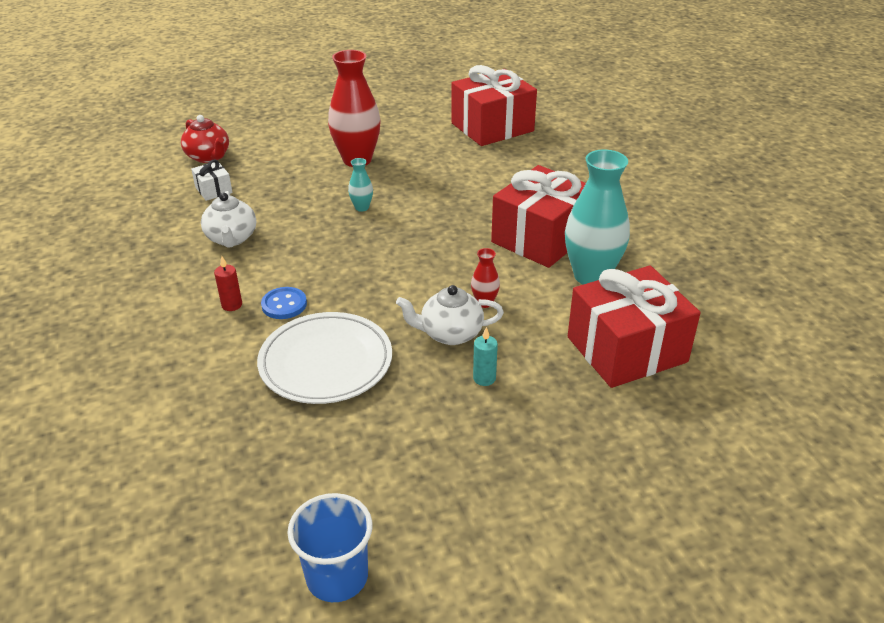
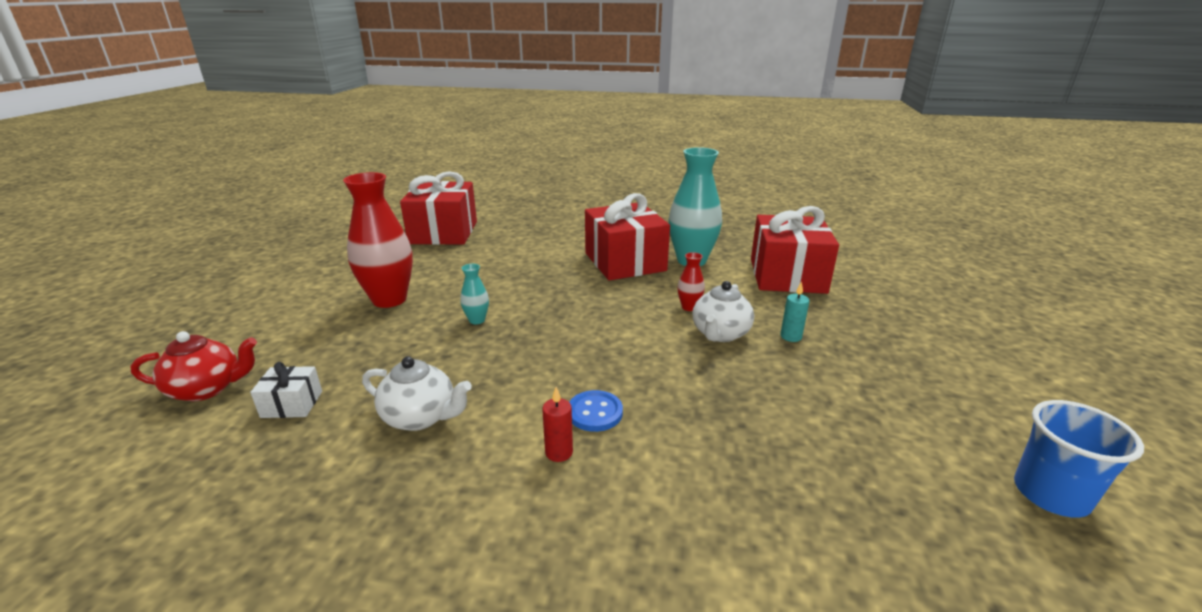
camera: 60 degrees left, 10 degrees down
(326, 362) = (717, 412): white plate -> none

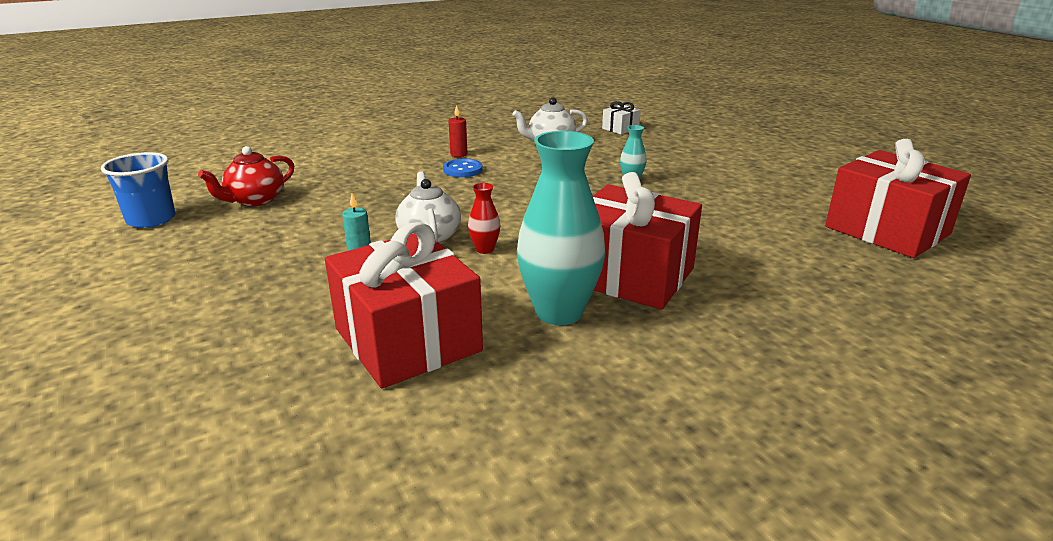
camera: 140 degrees right, 0 degrees up
(207, 389) = (672, 120): red teapot -> red teapot (255, 200)
(389, 299) = (722, 170): red vase -> none

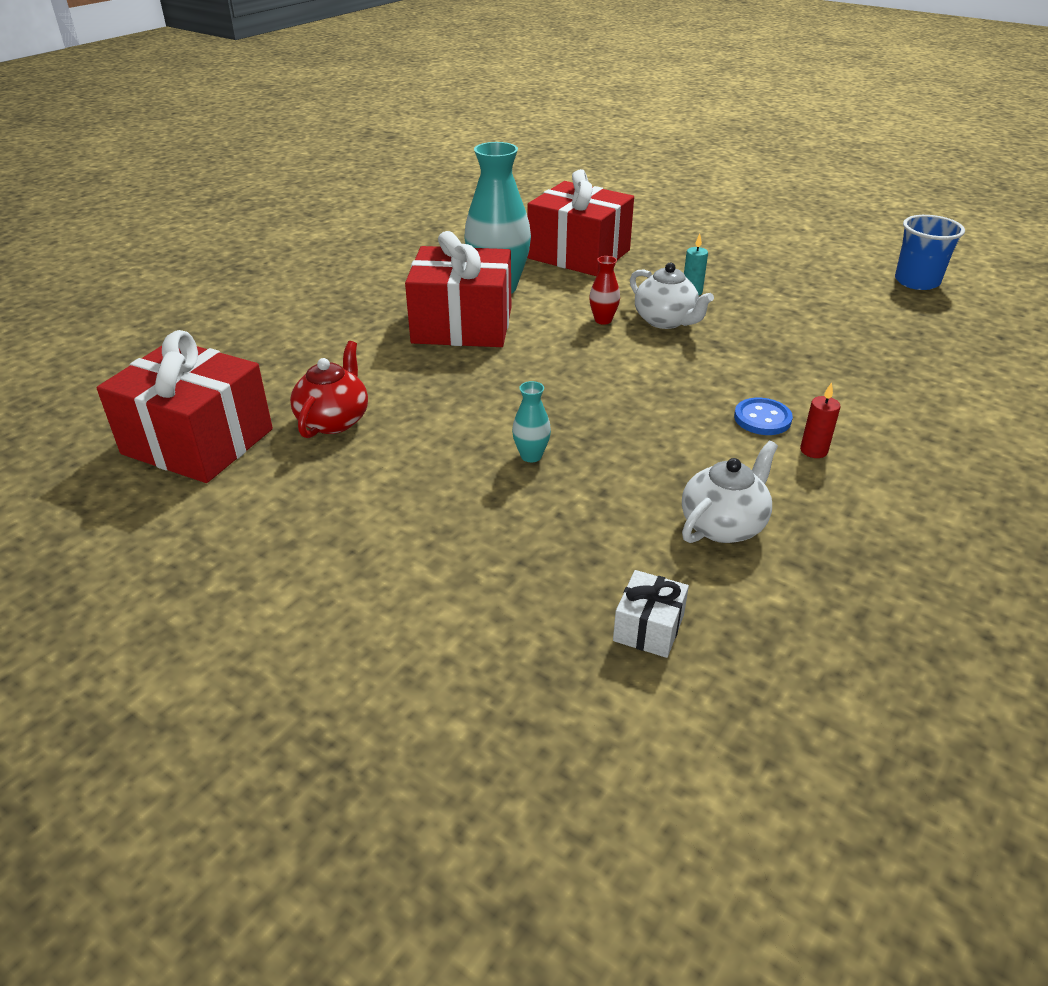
camera: 155 degrees right, 10 degrees up
(255, 200) = (885, 319): red teapot -> red teapot (334, 420)

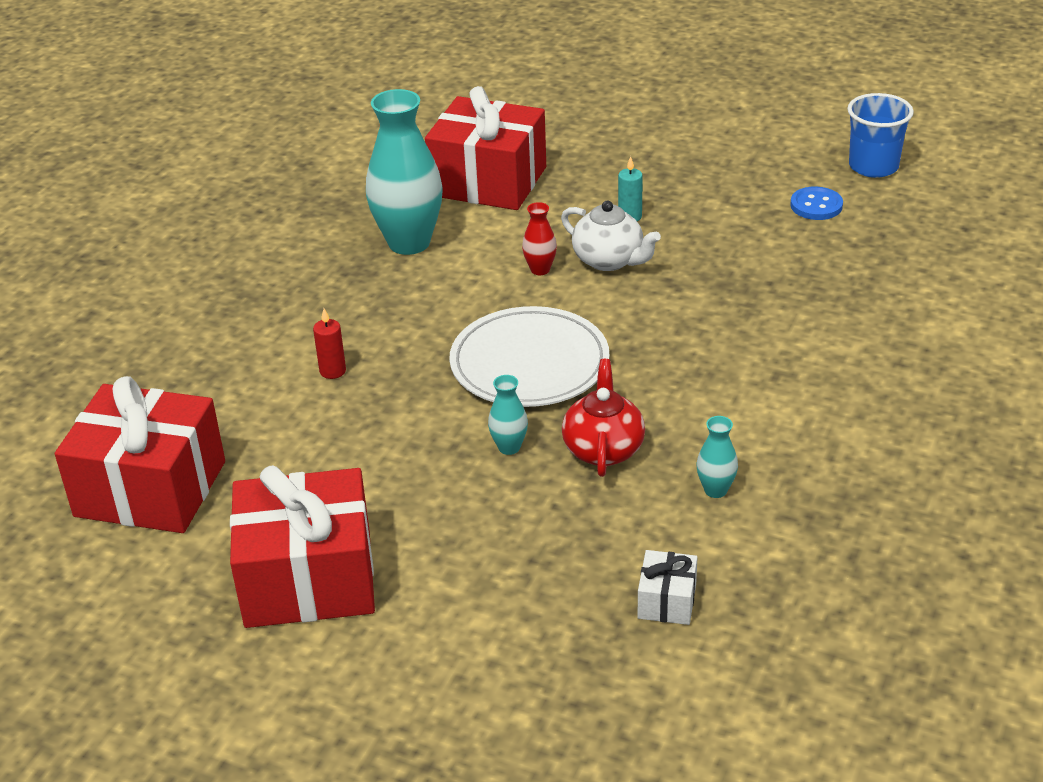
camera: 10 degrees left, 0 degrees up
(334, 420) = (287, 441): red teapot -> red teapot (603, 449)
(462, 325) = (384, 300): red gift -> red gift (308, 579)
(572, 390) = (529, 363): none -> white plate
(723, 525) = (715, 490): white teapot -> turquoise vase
(762, 418) = (733, 367): blue button -> blue button (816, 205)
(813, 450) = (789, 395): red candle -> red candle (332, 371)

